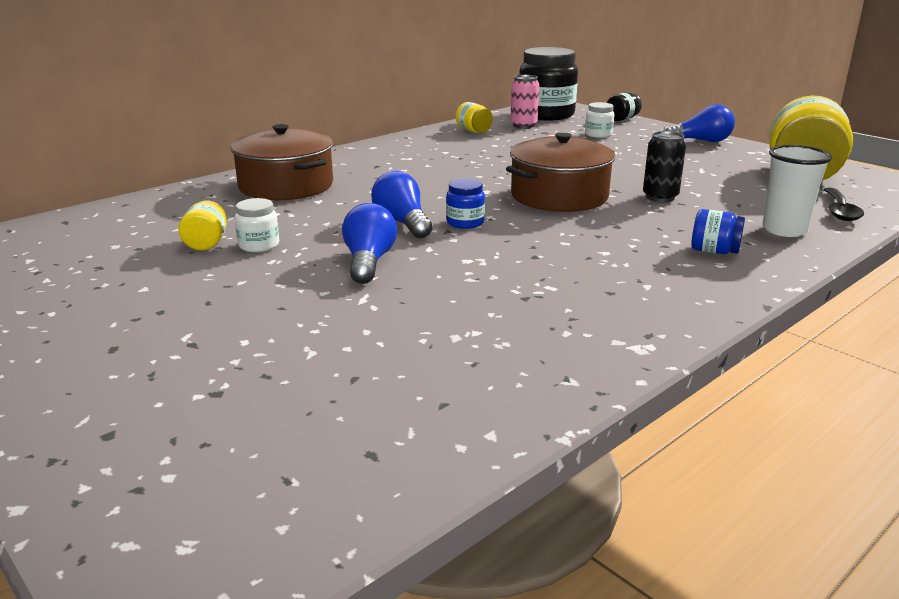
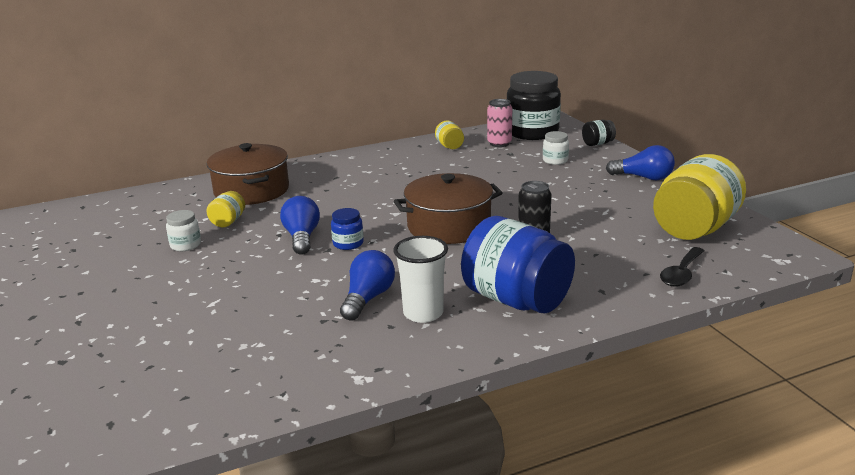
camera: 20 degrees right, 0 degrees up
(206, 243) = (153, 238): yellow jar -> yellow jar (228, 221)
(368, 262) = (245, 271): blue light bulb -> blue light bulb (368, 298)
(714, 251) = (516, 300): blue jar -> blue jar, size x2.26
(784, 230) = (604, 287): white cup -> white cup (423, 313)

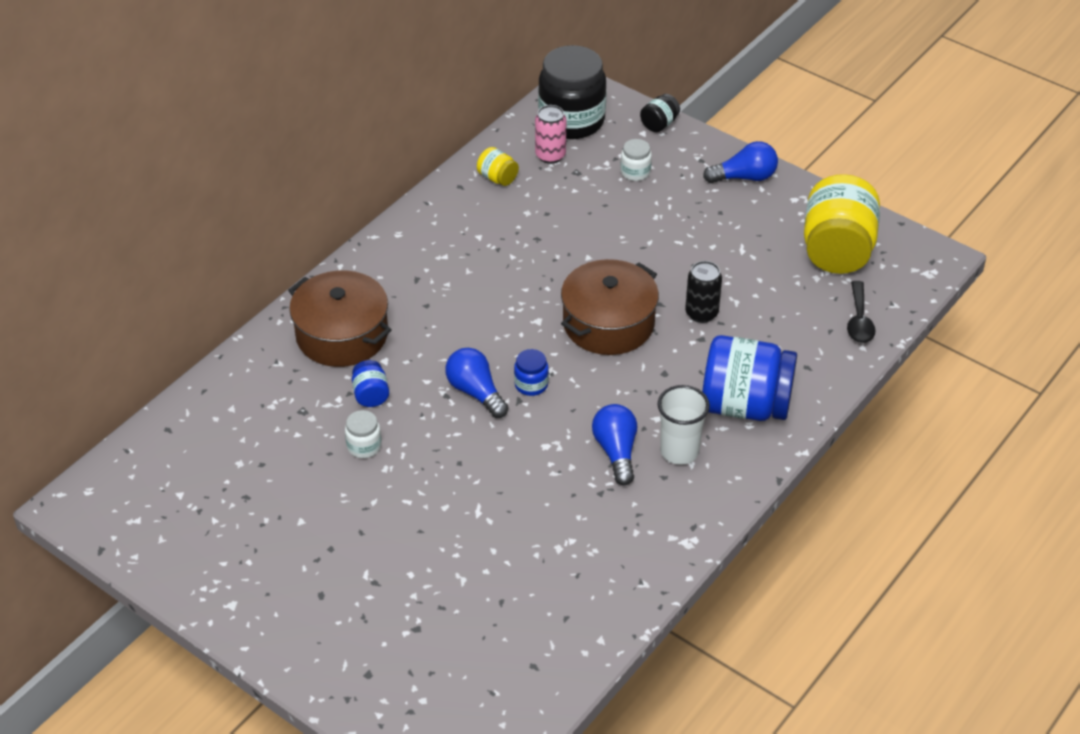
camera: 30 degrees left, 20 degrees up
(228, 221) = (371, 395): yellow jar -> blue jar

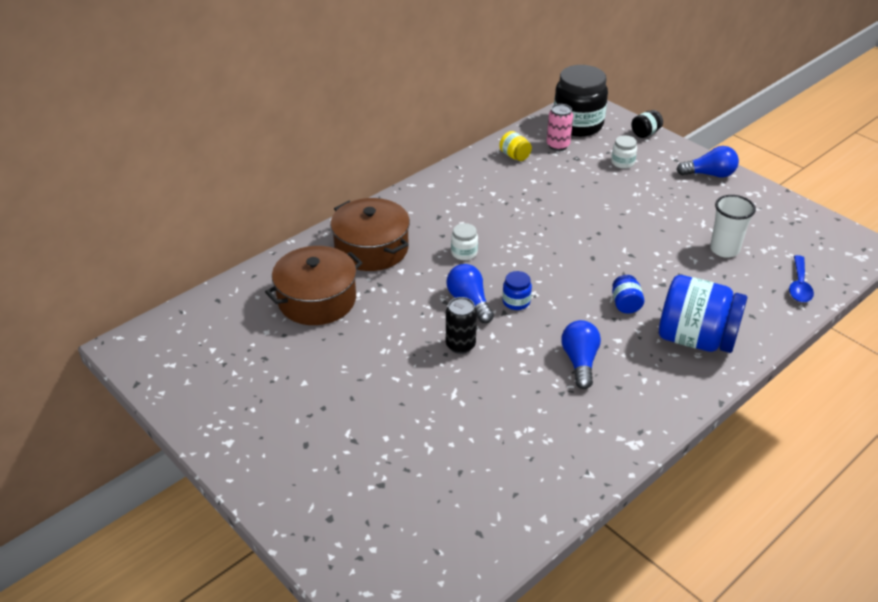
camera: 10 degrees right, 5 degrees down
(364, 446) = (370, 331): white jar -> white jar (464, 253)
(371, 395) = (384, 294): blue jar -> blue jar (625, 304)
(608, 323) = (587, 264): brown pot -> brown pot (317, 300)
(679, 451) = (634, 368): white cup -> white cup (724, 249)
(701, 313) = (665, 265): black can -> black can (460, 345)
(837, 250) = (782, 232): yellow jar -> none
(859, 320) = (799, 285): black spoon -> blue spoon

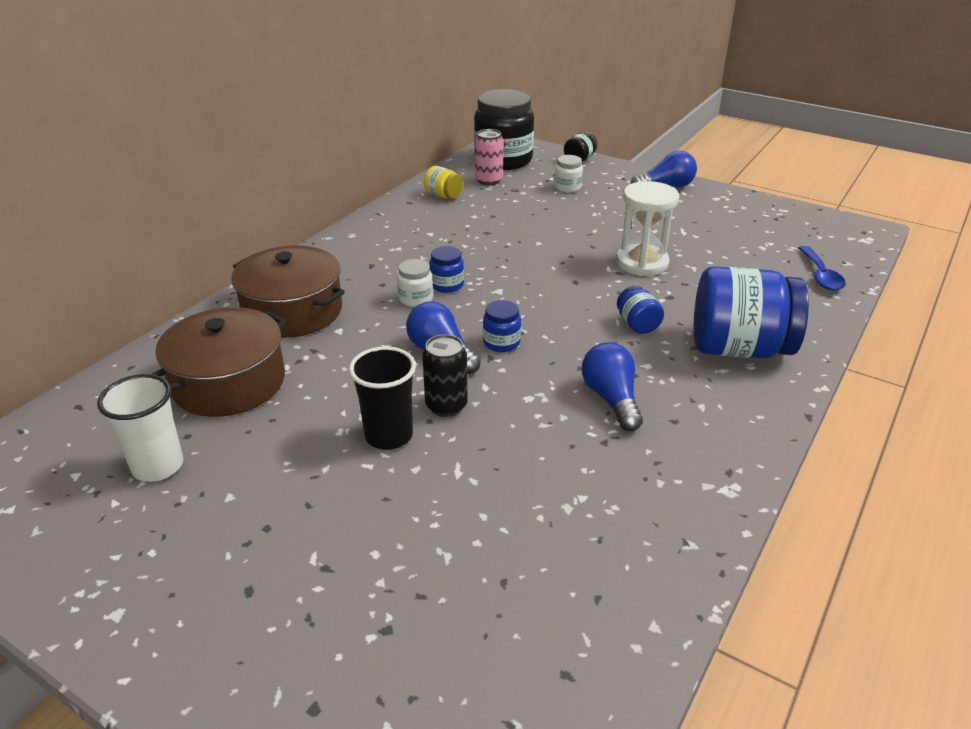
camera: 15 degrees left, 5 degrees down
(415, 360) = (389, 436): none -> black cup
(491, 244) = (447, 285): none -> blue jar
(654, 249) = (642, 263): none -> white hourglass
(724, 249) = (720, 252): white cup -> white cup (158, 466)

